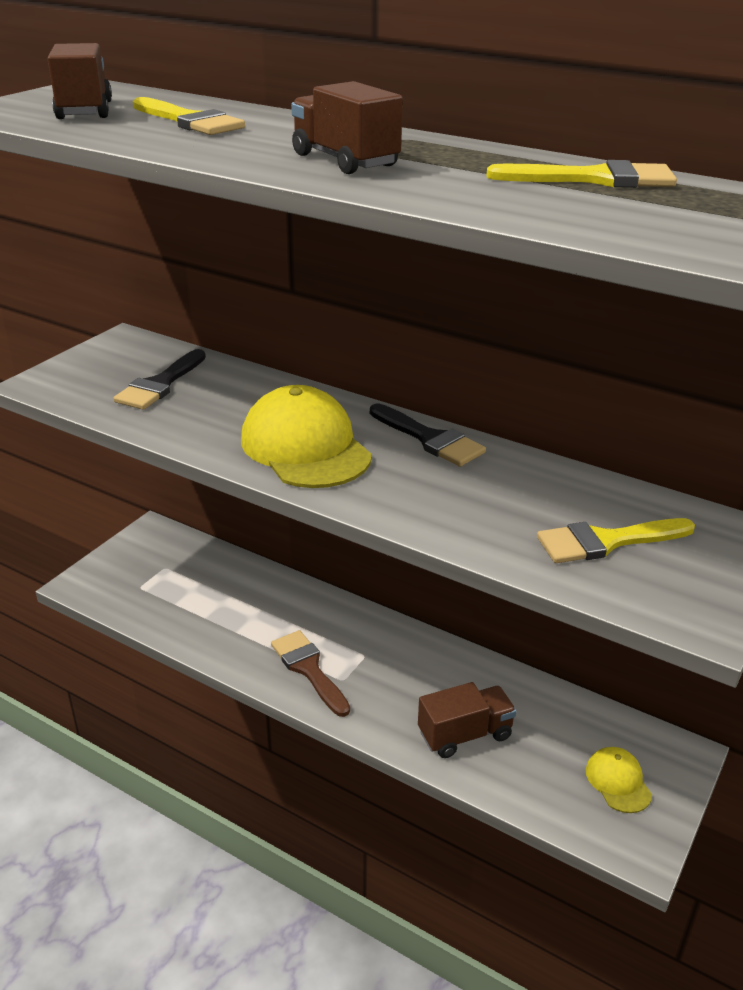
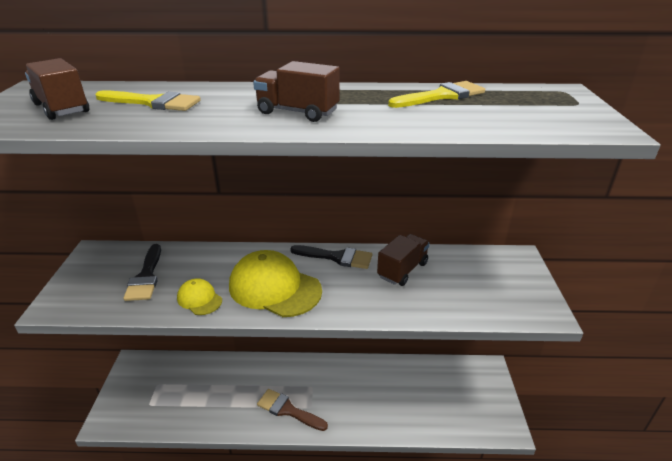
camera: 30 degrees left, 0 degrees up
(465, 734) = (392, 408): brown truck -> brown truck (402, 270)
(606, 542) = (470, 286): yellow brush -> none
(618, 781) = (474, 397): yellow cap -> yellow cap (199, 299)

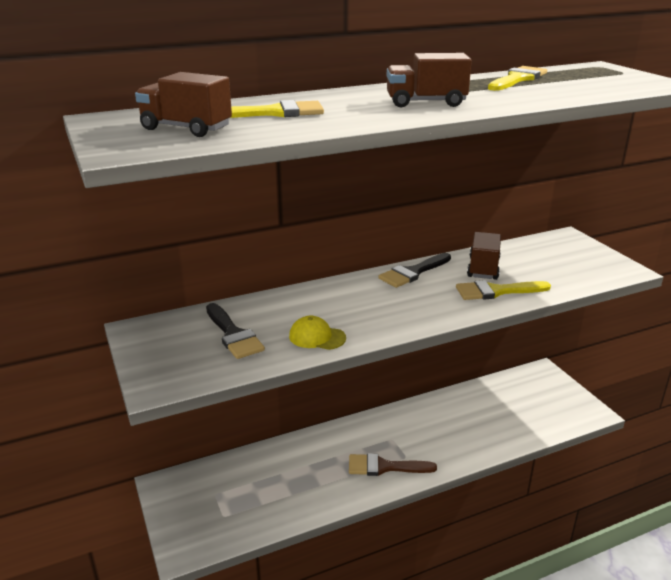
camera: 25 degrees left, 5 degrees down
(274, 288) = (382, 310): yellow cap -> none
(337, 257) = (413, 272): black brush -> black brush turned 150 degrees clockwise
(390, 299) = (496, 291): none -> yellow brush

